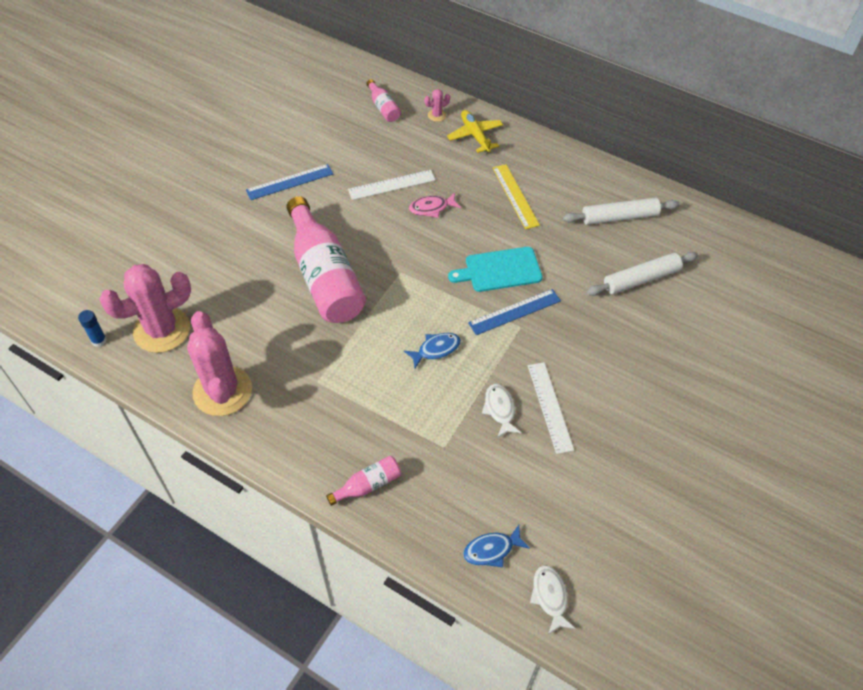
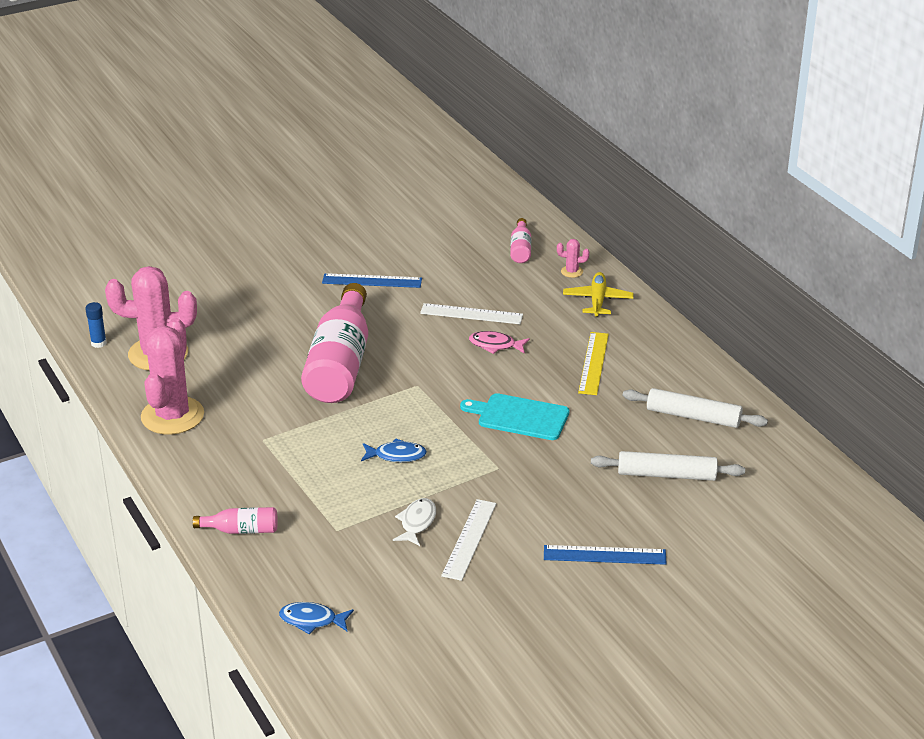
camera: 30 degrees right, 20 degrees down
(514, 312) = (503, 454): blue ruler -> blue ruler (604, 555)
(550, 597) = (334, 675): white fish -> none

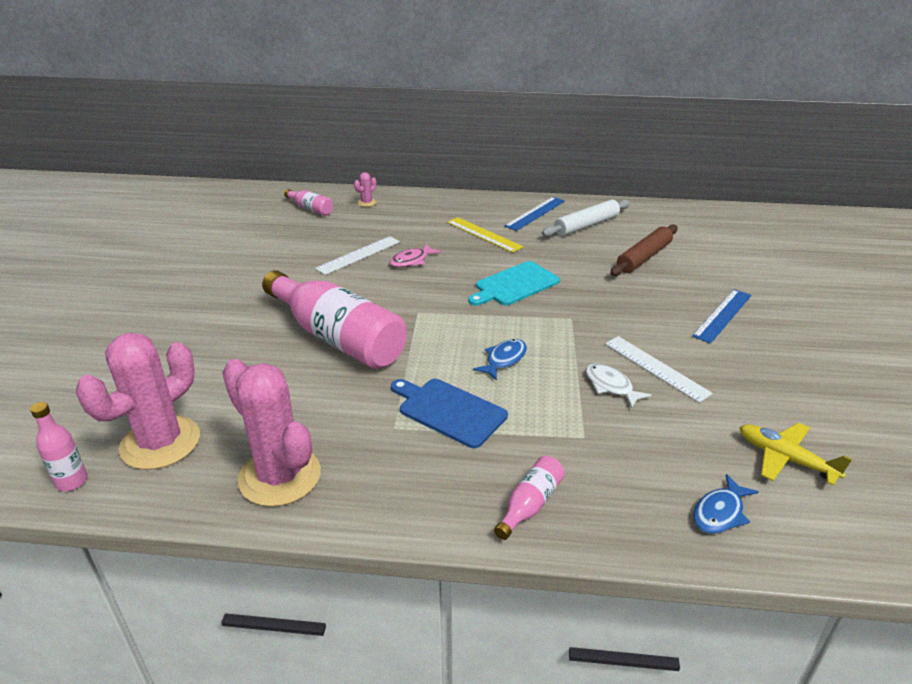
camera: 55 degrees left, 0 degrees up
(98, 343) = (72, 481): blue glue stick -> pink bottle
(305, 455) = (449, 411): none -> blue cutting board
(372, 281) = (247, 278): blue ruler -> blue ruler (535, 213)
(597, 300) = (413, 207): yellow plane -> yellow plane (785, 458)
(666, 474) = (644, 257): white rolling pin -> brown rolling pin

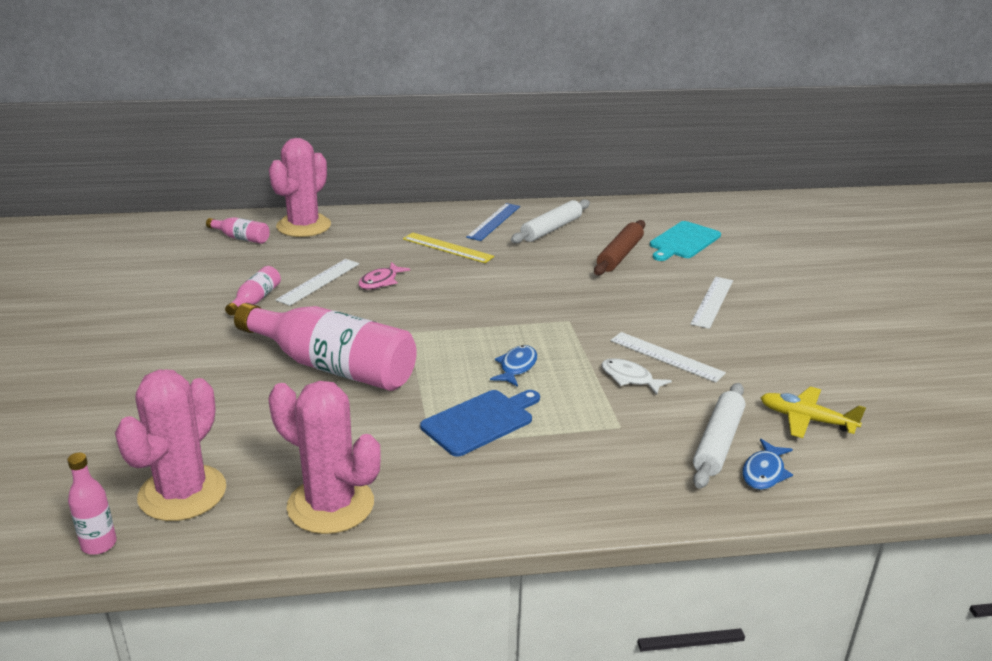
camera: 15 degrees left, 5 degrees down
(366, 203) = (303, 226): pink cactus -> pink cactus, size x2.50
(449, 411) = (480, 421): blue cutting board -> blue cutting board turned 120 degrees clockwise
(514, 285) = (500, 294): turquoise cutting board -> turquoise cutting board (683, 241)
(530, 504) = (591, 492): pink bottle -> pink bottle (255, 300)
(680, 470) = (718, 442): none -> white rolling pin
(722, 315) = (712, 302): blue ruler -> white ruler

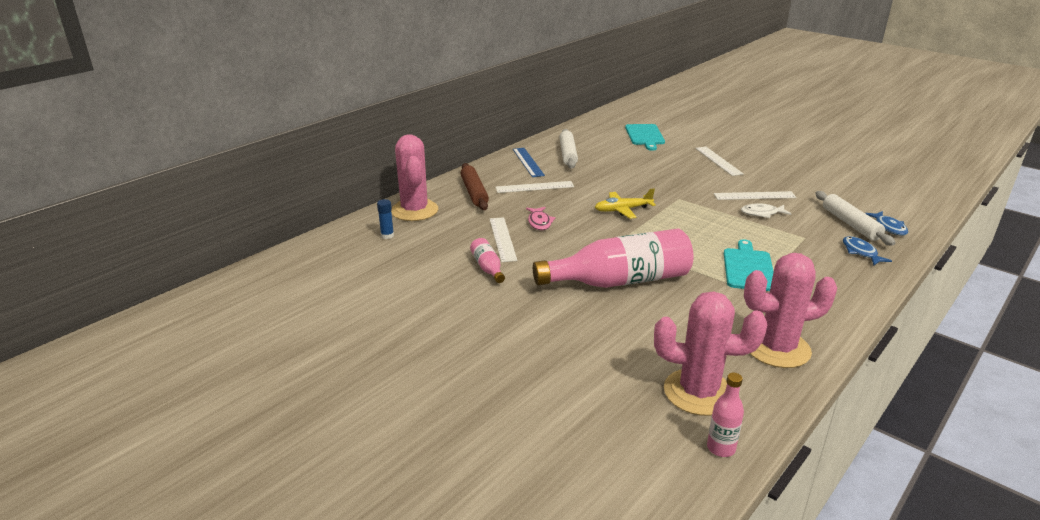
camera: 40 degrees left, 0 degrees up
(182, 493) = (698, 392): pink cactus -> pink cactus turned 60 degrees counterclockwise
(241, 238) = (387, 236): pink bottle -> blue glue stick
(447, 248) = (534, 187): yellow ruler -> white ruler
(480, 421) = (748, 268): blue cutting board -> turquoise cutting board
(516, 367) = (706, 233): blue fish -> blue fish (860, 252)
(619, 255) = (631, 155): brown rolling pin -> brown rolling pin (474, 192)
(806, 419) = (857, 197): yellow plane -> yellow plane (622, 210)

